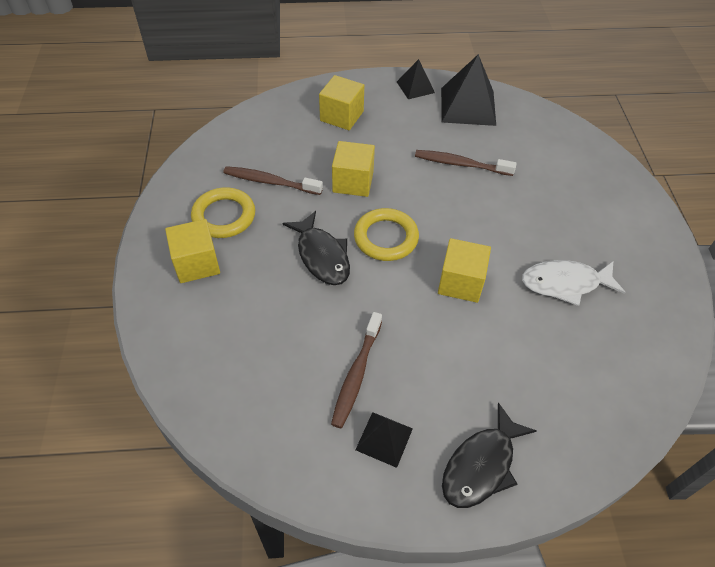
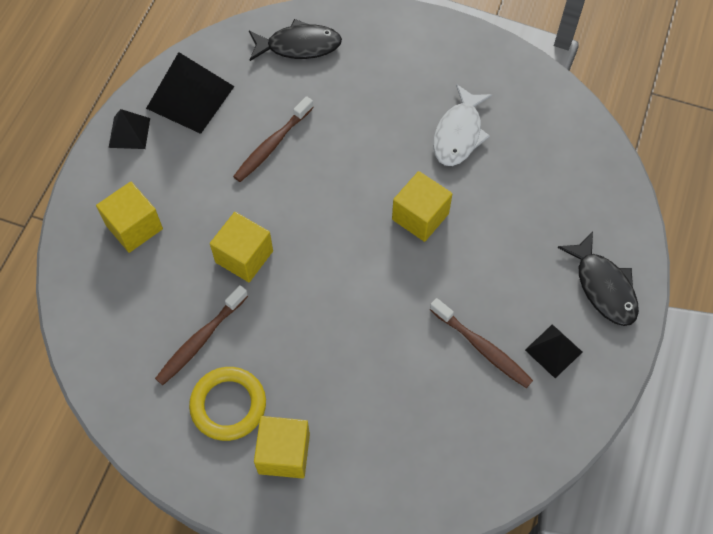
camera: 65 degrees left, 10 degrees up
(322, 256) = (331, 326): black fish -> black fish (299, 46)
(386, 238) = (336, 257): yellow ring -> none

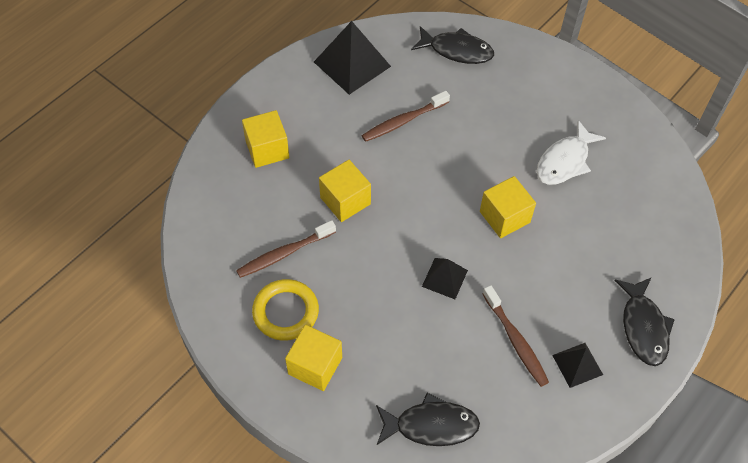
camera: 20 degrees right, 5 degrees down
(129, 132) = (292, 76): black pyramid -> black pyramid (444, 278)
(431, 472) = (431, 425): none -> black fish

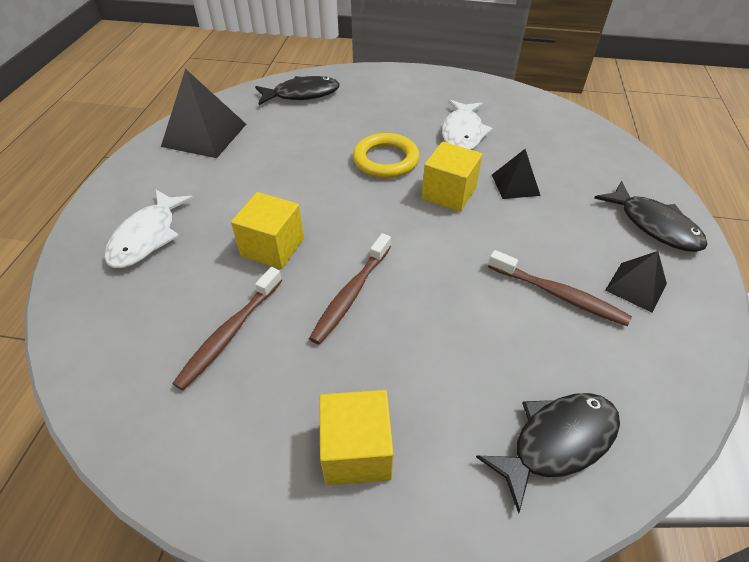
camera: 30 degrees left, 10 degrees down
(267, 149) = (147, 237): yellow cube -> white fish
(285, 312) = (272, 402): yellow ring -> yellow ring (386, 160)
(404, 121) = (289, 158): brown toothbrush -> brown toothbrush (351, 294)
(444, 278) = (436, 271): black pyramid -> black pyramid (515, 185)

